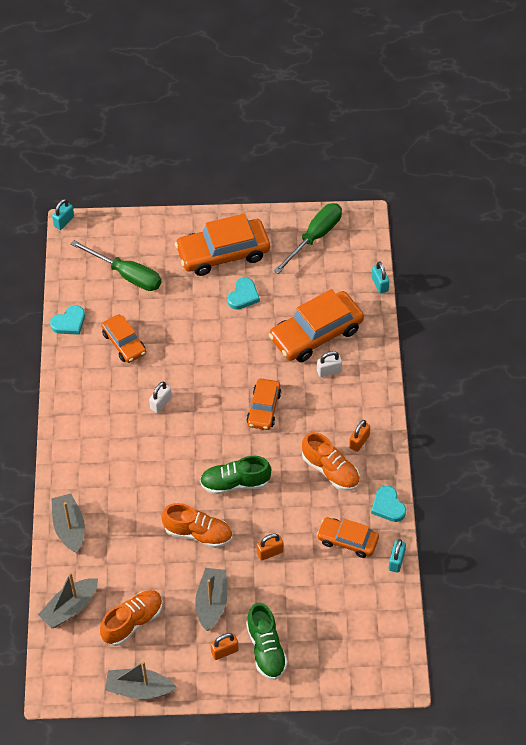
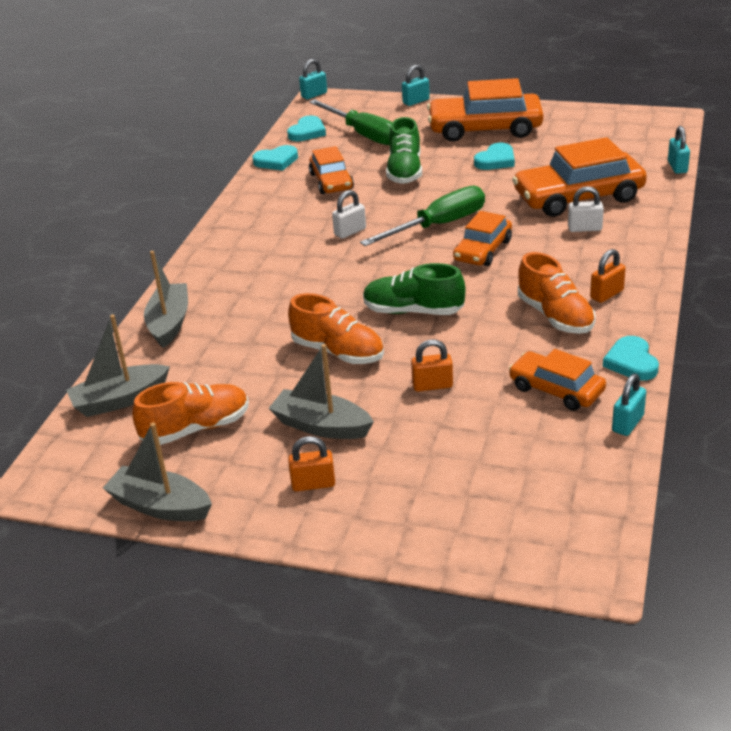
camera: 20 degrees right, 20 degrees down
(79, 278) = (307, 132): none -> turquoise heart
(155, 220) = (416, 101): none -> turquoise padlock
(212, 603) = (321, 426): grey boat -> grey boat turned 90 degrees counterclockwise
(266, 649) = (379, 492): green shoe -> green shoe (405, 171)
(315, 237) = (604, 126): green screwdriver -> green screwdriver (438, 225)

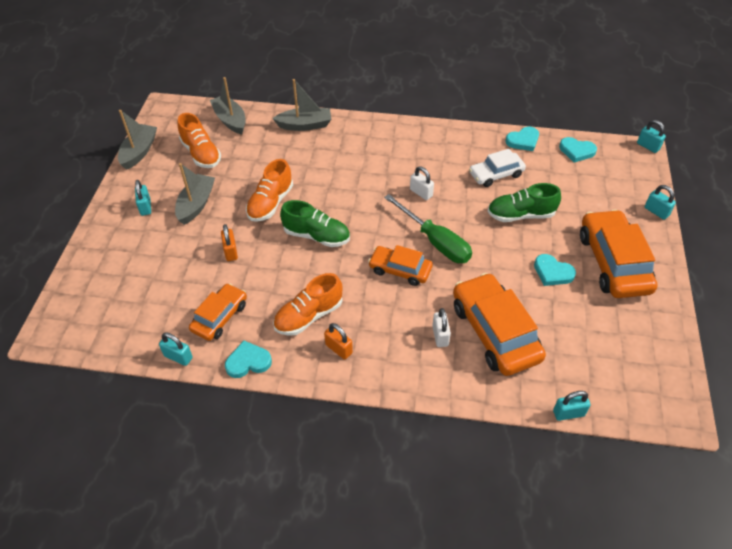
camera: 80 degrees right, 15 degrees up
(276, 161) = (523, 141): turquoise heart -> turquoise heart turned 90 degrees counterclockwise
(313, 484) = (145, 207): orange padlock -> turquoise padlock
(331, 181) = (496, 174): orange car -> white car
(363, 134) = (581, 184): green screwdriver -> none
(413, 311) = (316, 236): green shoe -> green shoe turned 105 degrees clockwise

